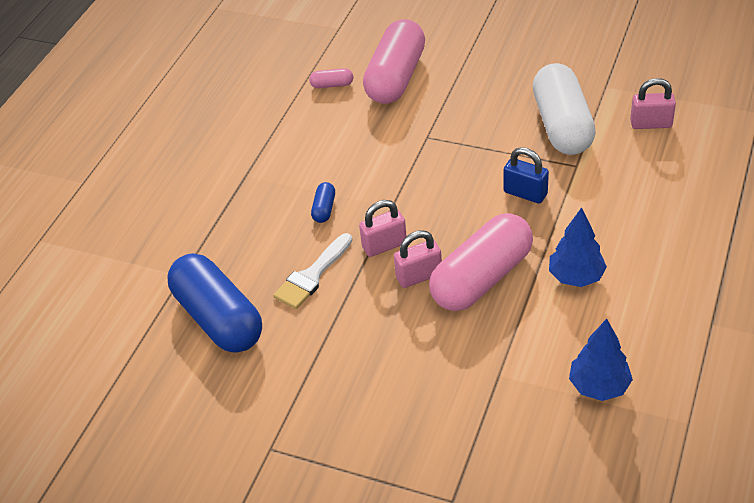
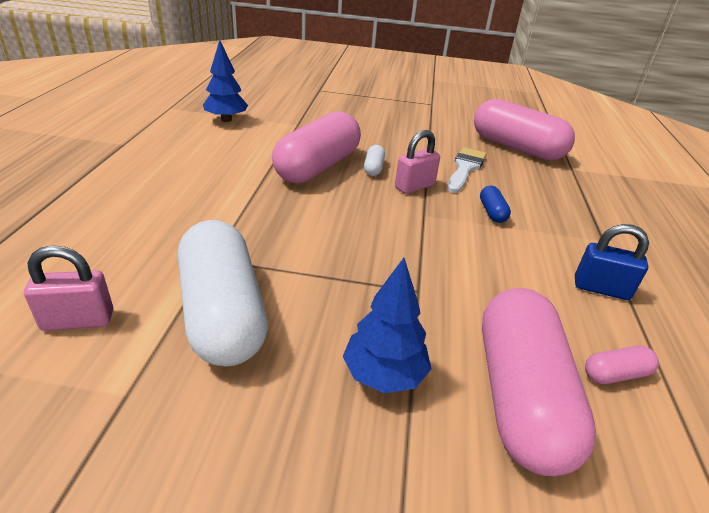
camera: 160 degrees right, 10 degrees down
(218, 318) = (516, 147): blue capsule -> pink capsule
(419, 276) = (373, 168): pink padlock -> white capsule
(525, 193) = (279, 228): blue padlock -> blue padlock (601, 288)
(576, 277) = (232, 168): blue tree -> blue tree (384, 374)

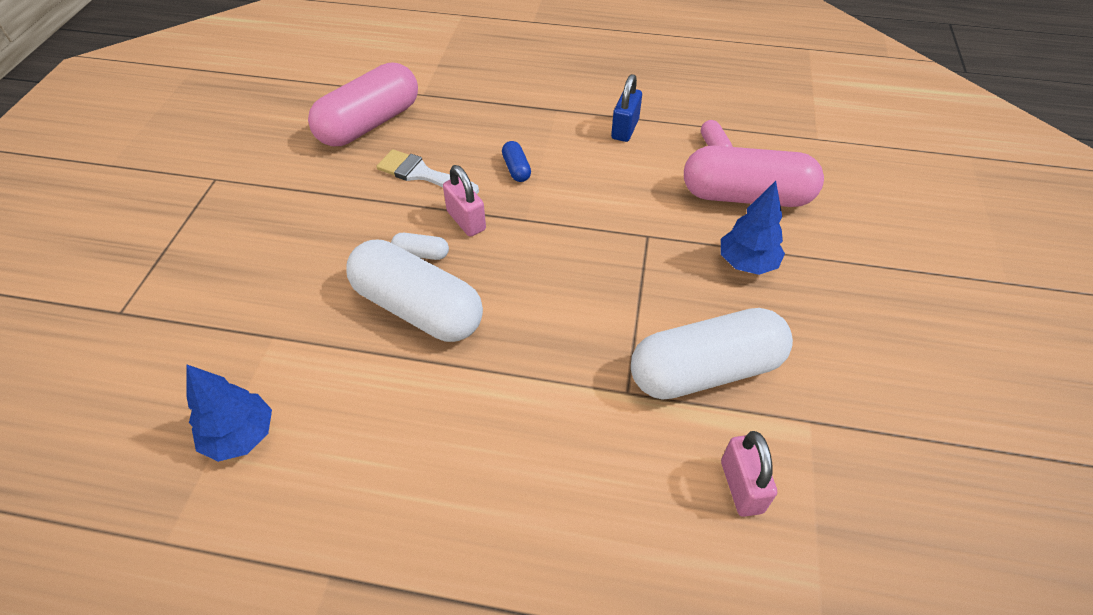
camera: 85 degrees left, 15 degrees up
(318, 167) = (418, 308): pink capsule -> white capsule
(492, 212) = (516, 169): blue capsule -> blue capsule turned 75 degrees clockwise

